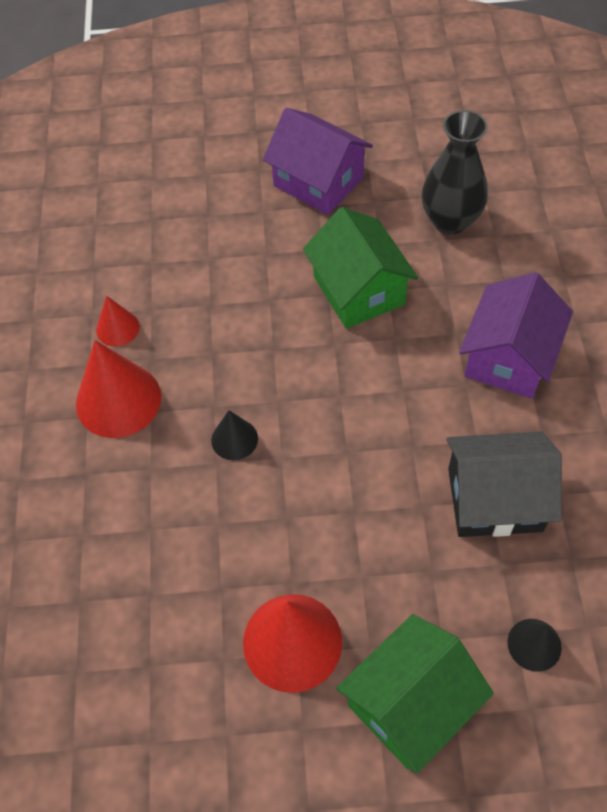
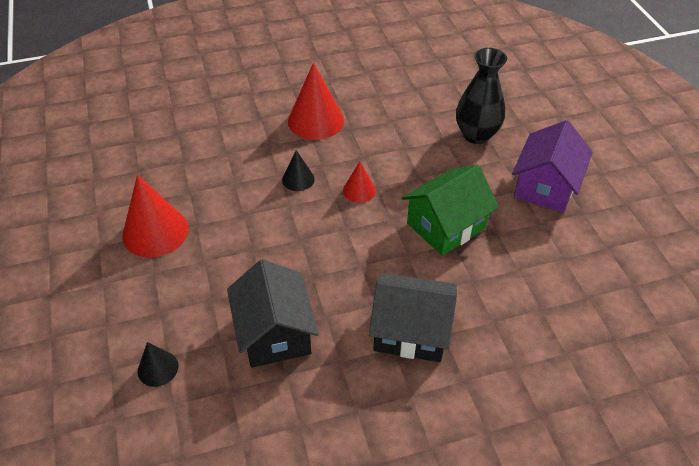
camera: 75 degrees right, 10 degrees down
(117, 328) = (370, 109): red cone -> red cone (359, 190)
(410, 704) = (114, 298): green house -> none
(450, 220) = (543, 276): black vase -> black vase (476, 135)
(509, 357) = (411, 331): purple house -> black house

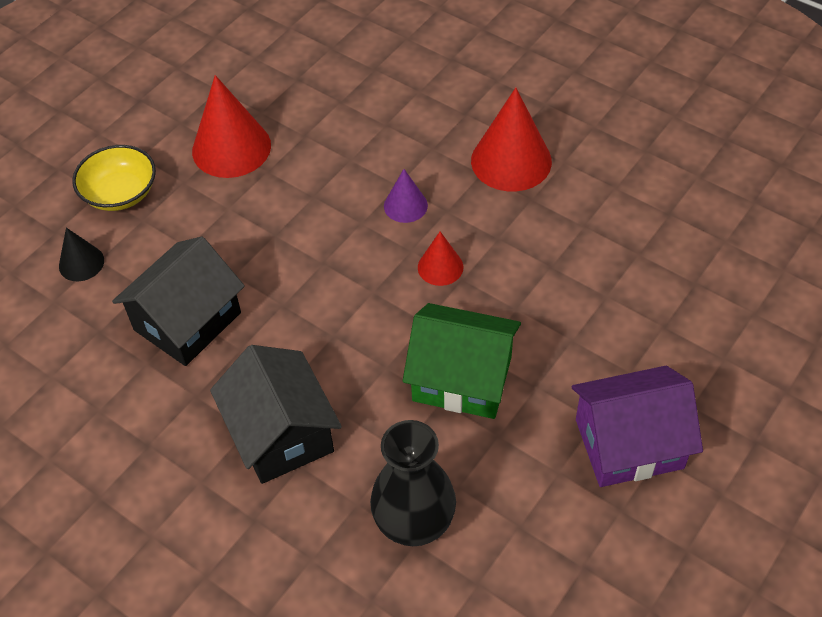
camera: 55 degrees right, 5 degrees up
(121, 312) = (120, 193): none -> yellow bowl
(298, 179) = (405, 205): black cone -> purple cone
(476, 135) = (649, 321): black vase -> black vase (414, 523)

